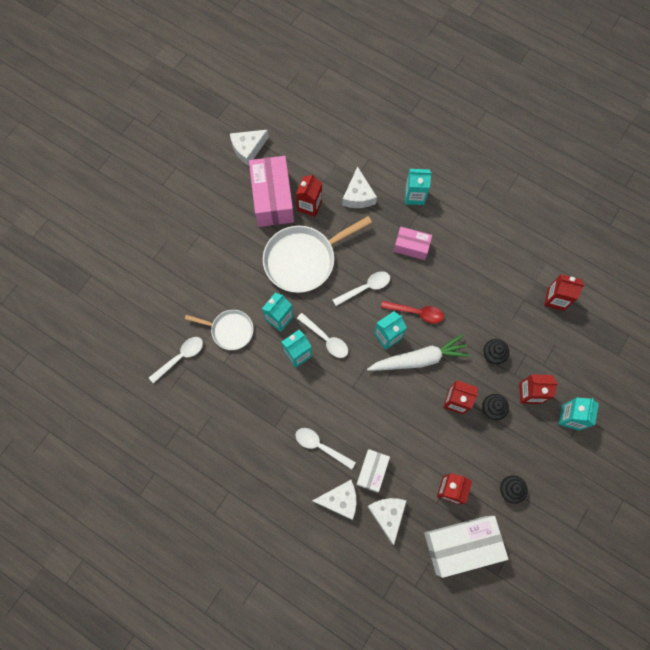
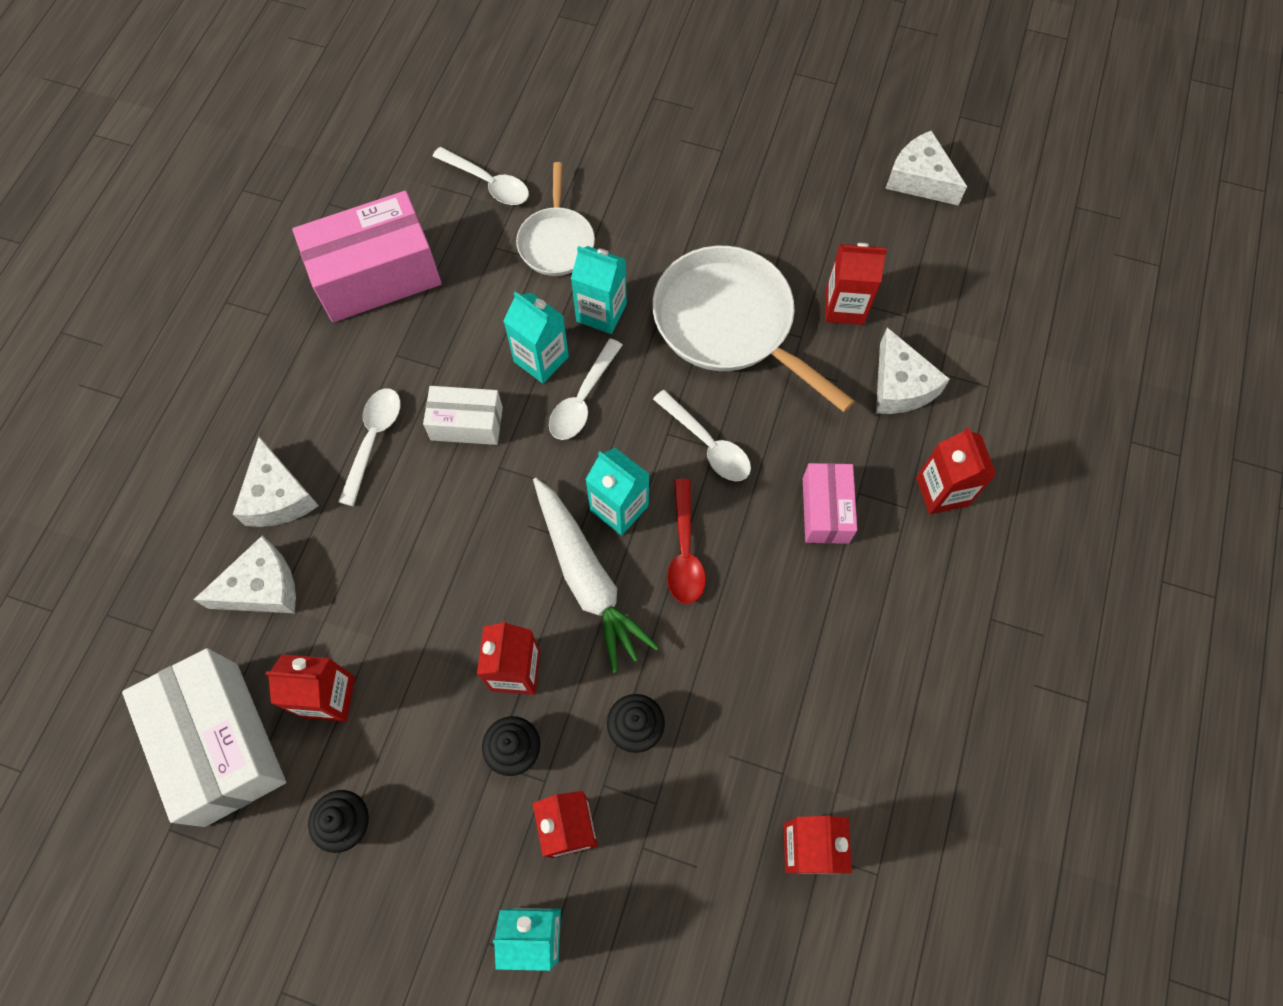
camera: 75 degrees right, 5 degrees down
(273, 199) = (834, 243): pink box -> pink box (377, 276)
(358, 195) = (900, 386): white cheese -> white cheese turned 90 degrees counterclockwise
(372, 471) = (341, 540): white box -> white box (467, 423)
(414, 196) = (942, 491): turquoise carton -> red carton

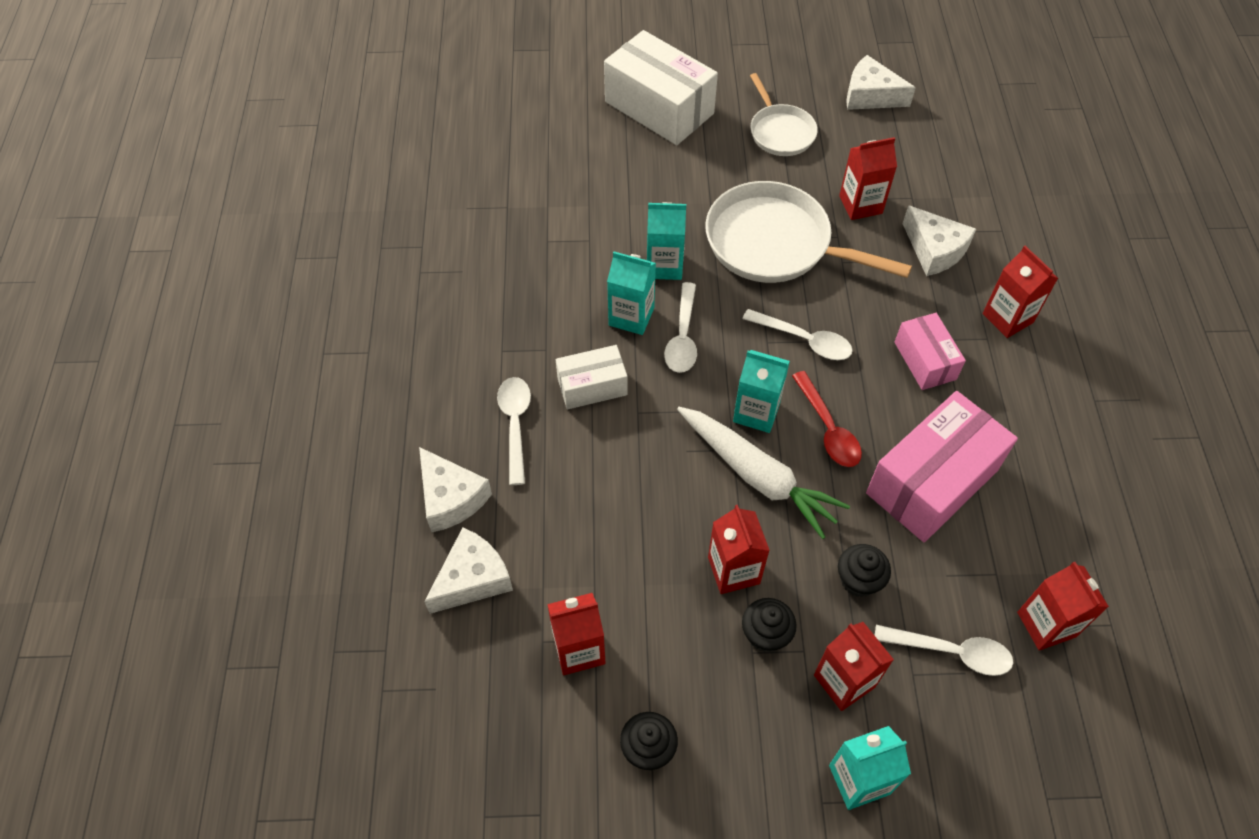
camera: 20 degrees left, 10 degrees down
(221, 743) = (498, 723): white box -> white box (659, 108)
(377, 276) = (453, 292): pink box -> pink box (932, 482)
(488, 183) = (516, 193): white spoon -> white spoon (951, 652)
(556, 242) = (598, 222): white pan -> white pan (780, 132)

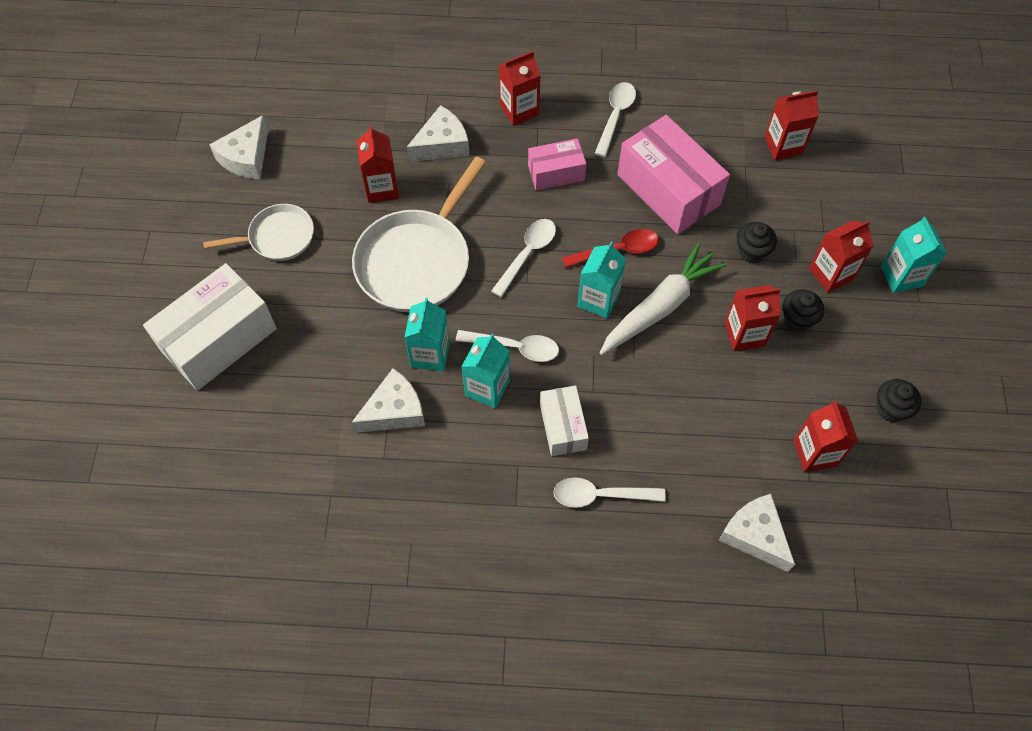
camera: 85 degrees left, 5 degrees up
(451, 498) = (675, 554): white cheese -> white cheese (394, 411)
(951, 652) = (806, 205): white spoon -> white spoon (615, 116)

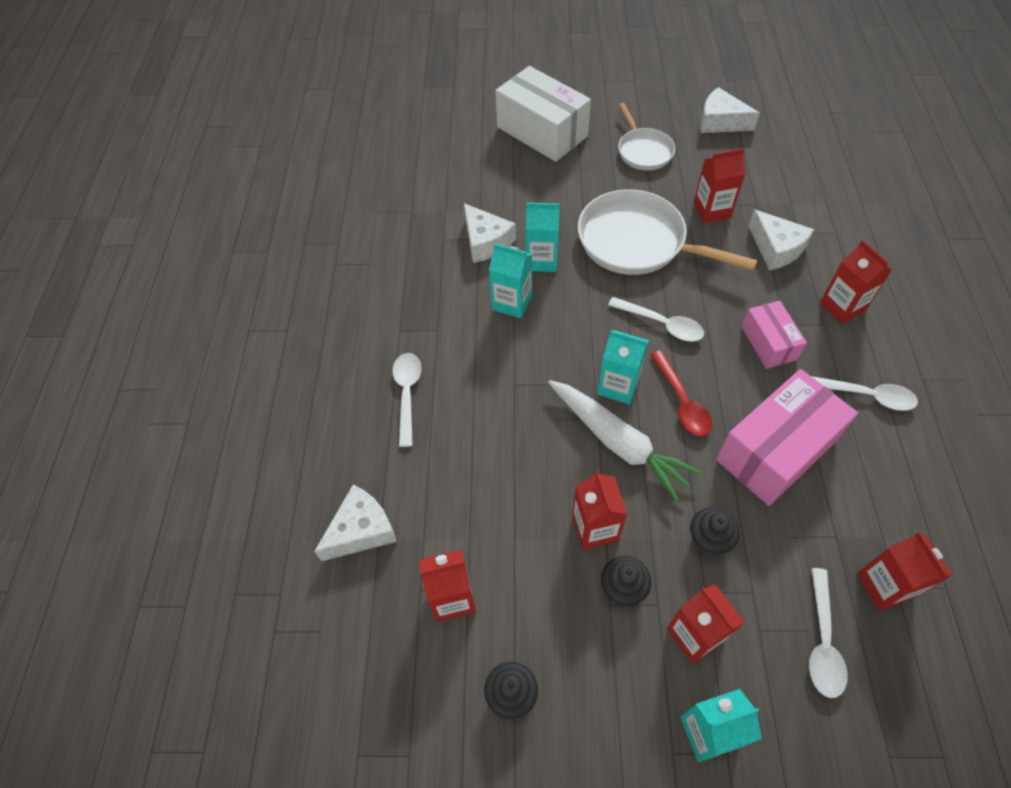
camera: 90 degrees right, 5 degrees down
(514, 347) = (555, 320): white spoon -> white spoon (822, 641)
(562, 427) = (475, 362): white box -> none

